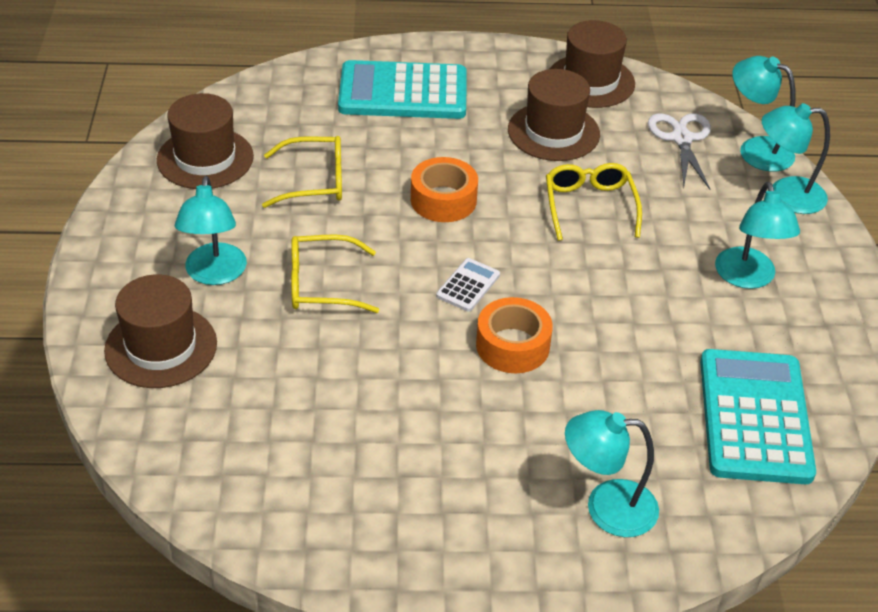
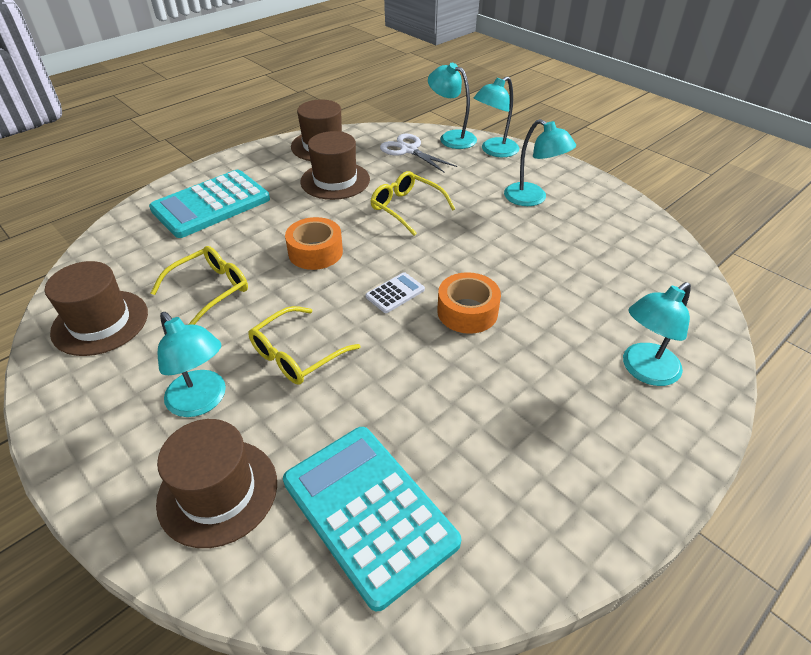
camera: 40 degrees left, 0 degrees up
(468, 285) = (395, 293): white calculator -> white calculator turned 60 degrees clockwise
(754, 417) = (634, 265): turquoise calculator -> turquoise calculator (368, 511)
(755, 149) = (451, 137): turquoise lamp -> turquoise lamp turned 45 degrees clockwise

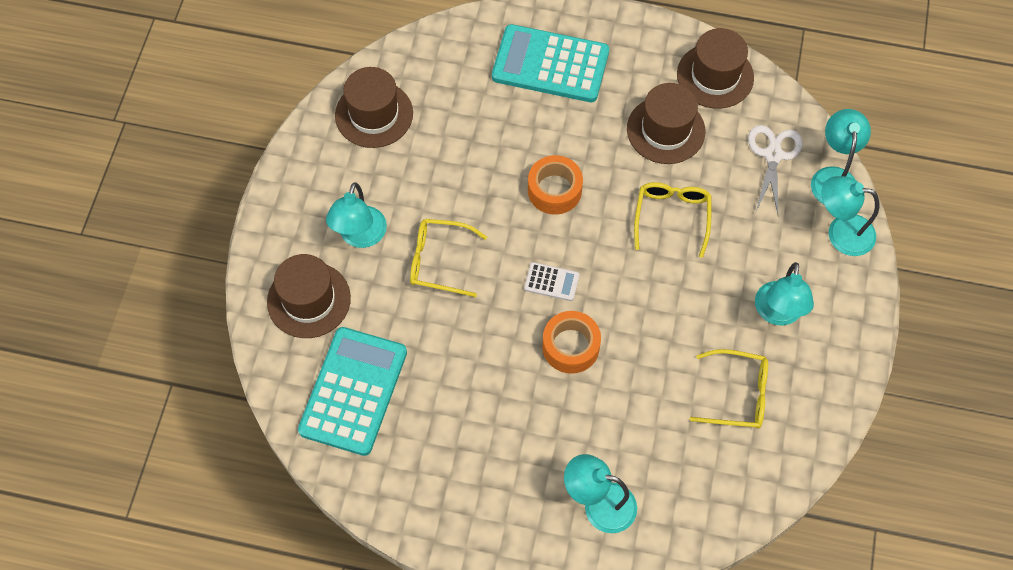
camera: 55 degrees right, 20 degrees up
(209, 290) = (455, 153): yellow glasses -> yellow glasses (737, 394)

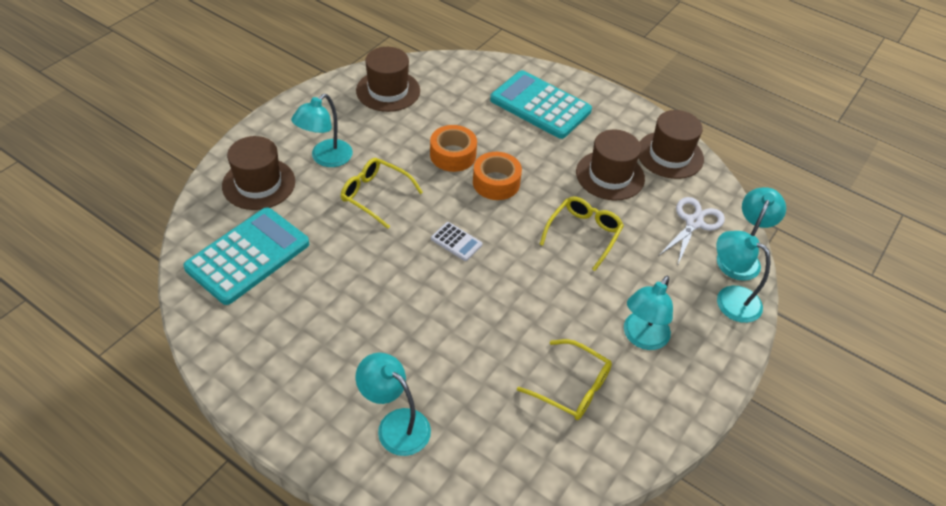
camera: 20 degrees right, 15 degrees down
(570, 346) = (444, 293): orange tape -> orange tape (453, 155)

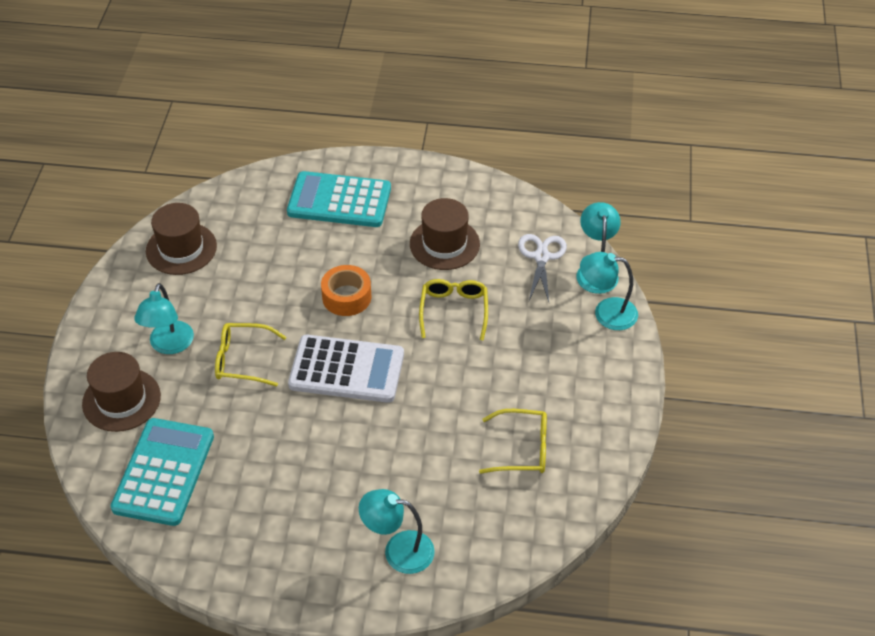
camera: 25 degrees left, 0 degrees up
(453, 155) = (289, 288): orange tape -> none
(456, 242) = (347, 369): white calculator -> white calculator, size x2.30
(641, 338) = (554, 381): turquoise lamp -> none
(670, 155) = (486, 200): brown hat -> none

